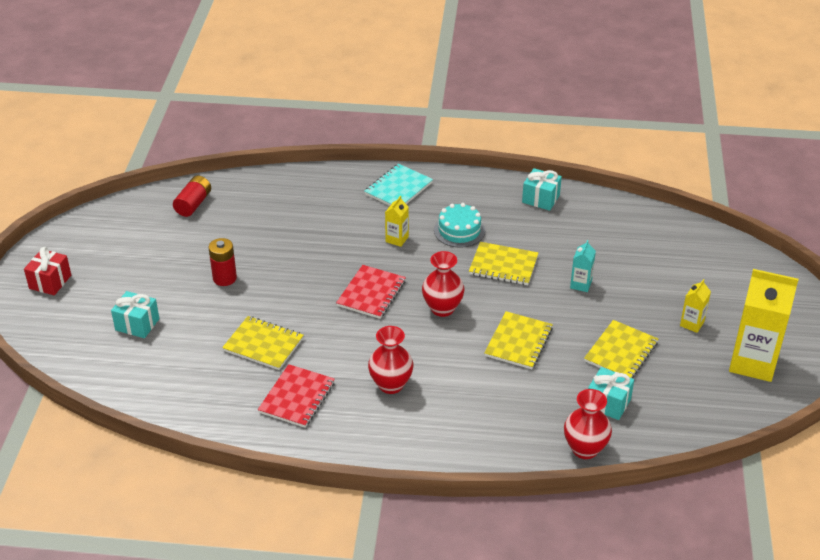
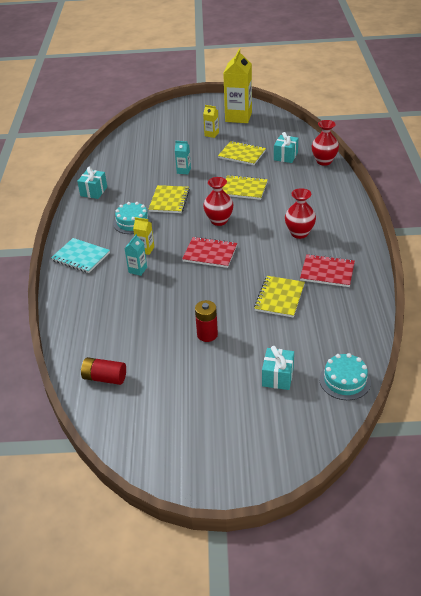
camera: 95 degrees left, 0 degrees up
(50, 282) = (235, 459): red gift -> none
(107, 376) = (345, 380): none -> turquoise cake
(358, 231) = (137, 270): none -> turquoise carton

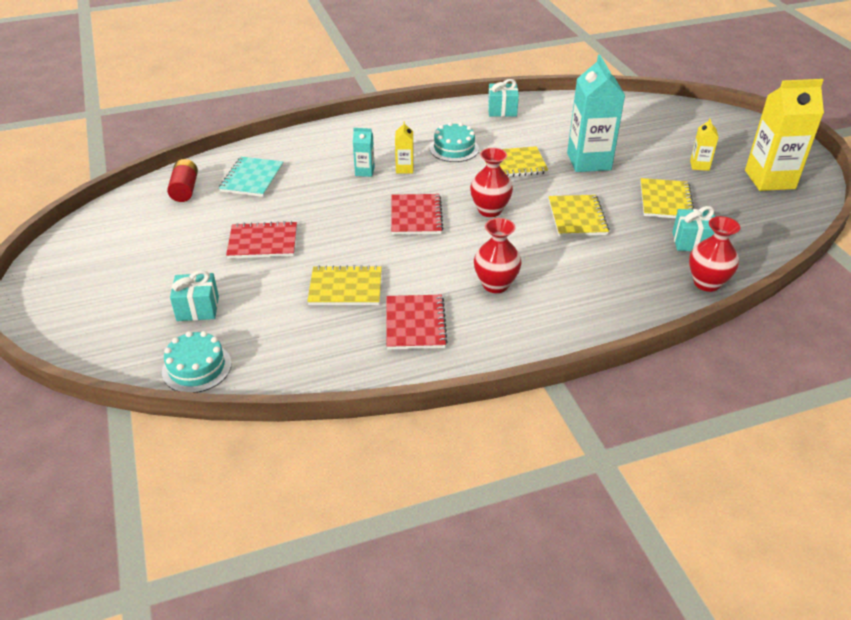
camera: 70 degrees right, 0 degrees up
(81, 257) = (375, 131): turquoise notebook -> turquoise notebook (252, 178)
(183, 171) = (589, 161): turquoise carton -> turquoise carton, size x2.17
(207, 334) = (263, 242): red battery -> red notebook

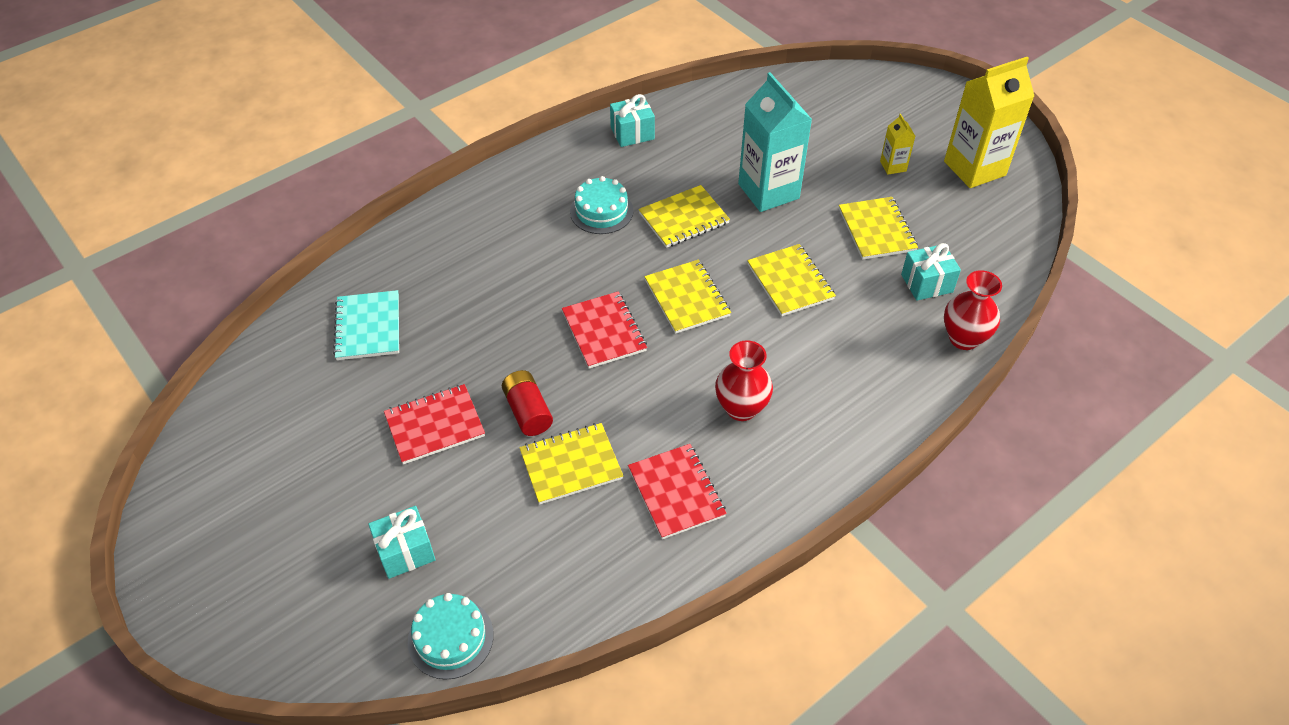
camera: 20 degrees left, 10 degrees up
(185, 190) = (288, 369): red battery -> red battery (528, 411)
(364, 171) = (508, 277): turquoise carton -> none
(404, 168) = (555, 259): yellow carton -> none
(490, 210) = (687, 298): red vase -> yellow notebook

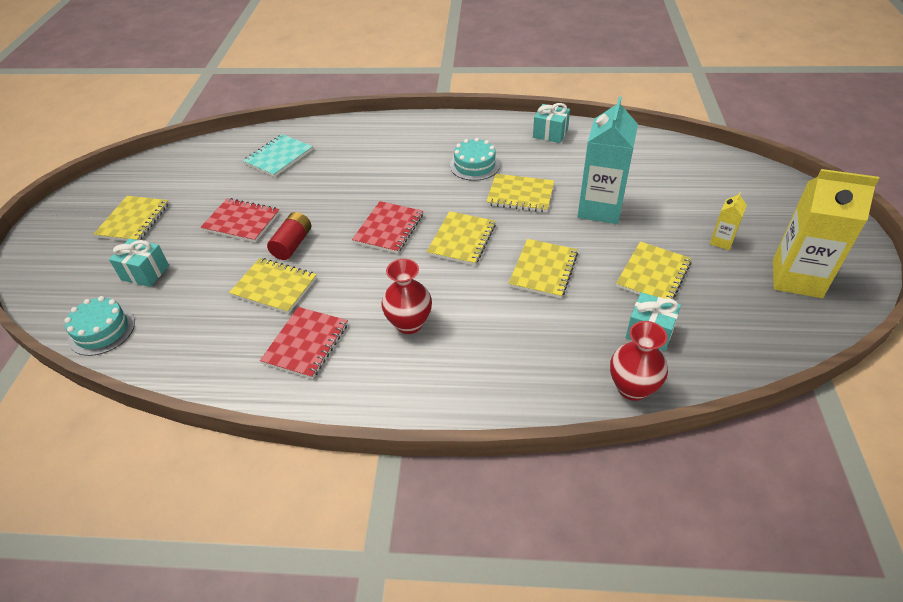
camera: 45 degrees right, 5 degrees down
(295, 511) = (133, 220): none -> yellow notebook

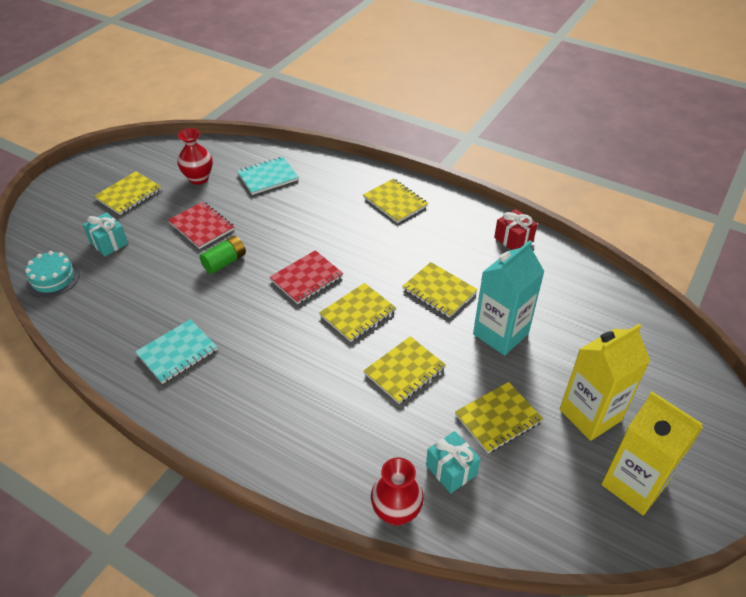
camera: 25 degrees right, 0 degrees up
(274, 287) = (187, 294): yellow notebook -> yellow notebook (395, 202)
(292, 244) = (225, 262): red battery -> green battery
(306, 343) = (177, 352): red notebook -> turquoise notebook
(409, 323) = (263, 370): red vase -> red vase (199, 178)
(474, 165) = (421, 246): turquoise cake -> none
(550, 133) = (513, 239): turquoise gift -> red gift
(721, 241) = (590, 415): yellow carton -> yellow carton, size x2.17

